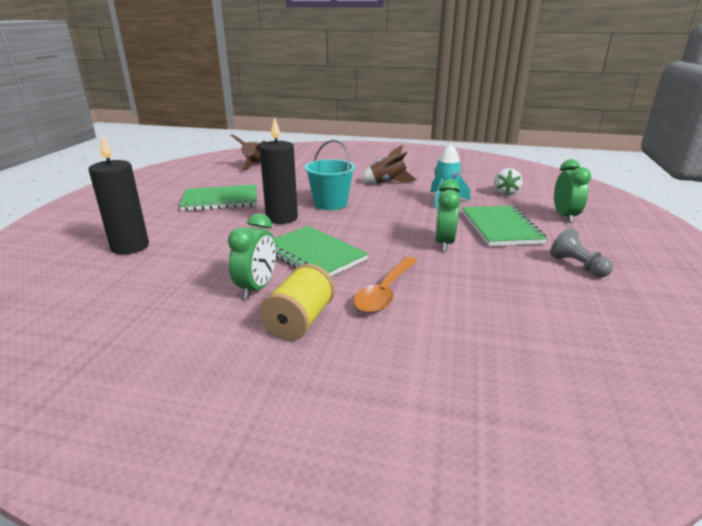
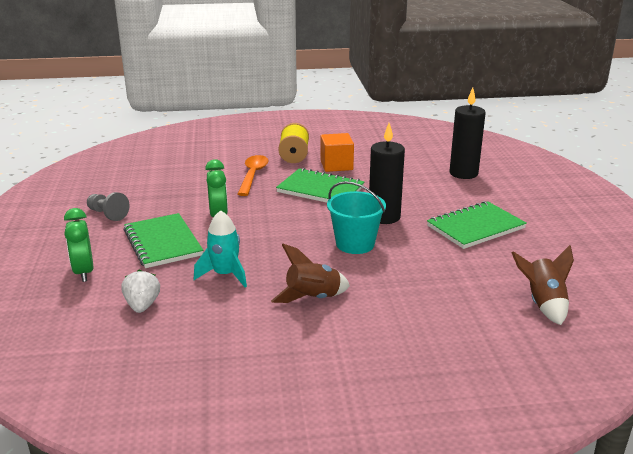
camera: 160 degrees right, 0 degrees up
(257, 288) = (336, 165): green clock -> orange cube

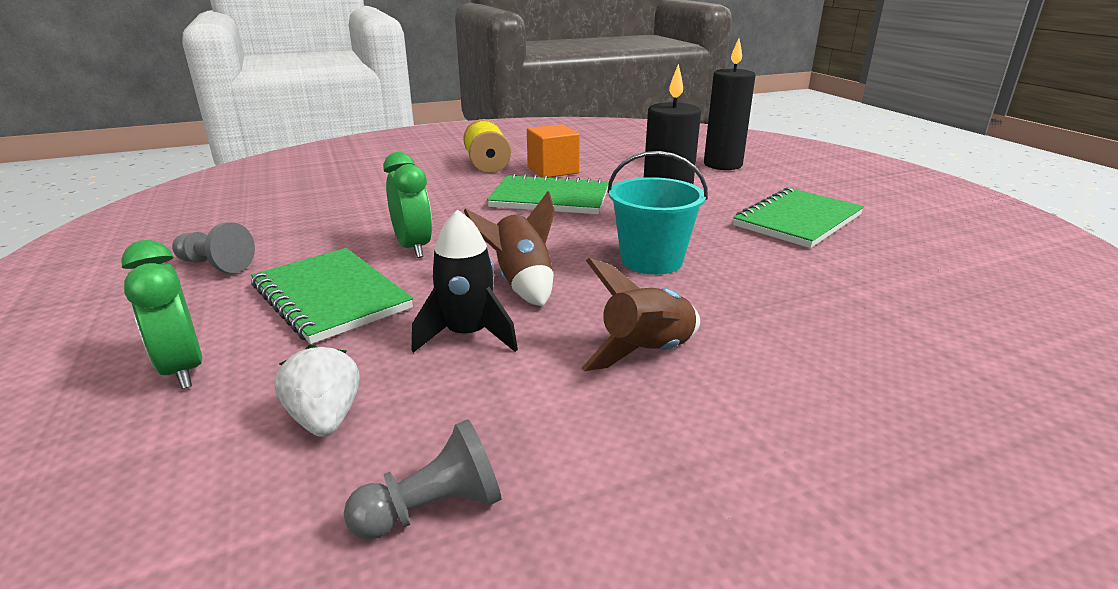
camera: 15 degrees left, 0 degrees up
(175, 349) = (433, 509): none -> grey pawn
(225, 275) = (467, 335): turquoise rocket -> black rocket
(253, 175) = (441, 191): orange spoon -> none
(543, 303) = (996, 307): brown rocket -> brown rocket (521, 283)

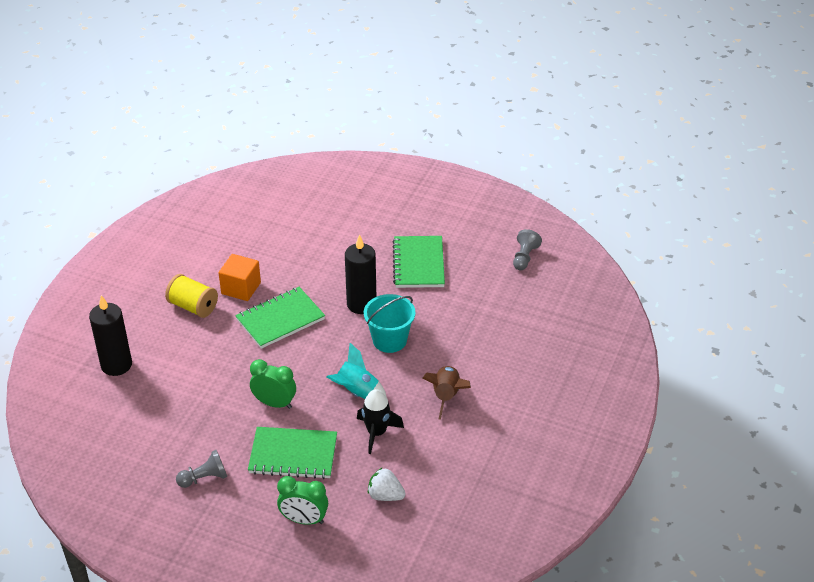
camera: 45 degrees left, 15 degrees up
(433, 509) = (457, 493): grey pawn -> grey pawn (524, 257)
(521, 283) = (356, 392): brown rocket -> turquoise rocket
(722, 165) = (328, 221): black candle -> black candle (116, 365)

